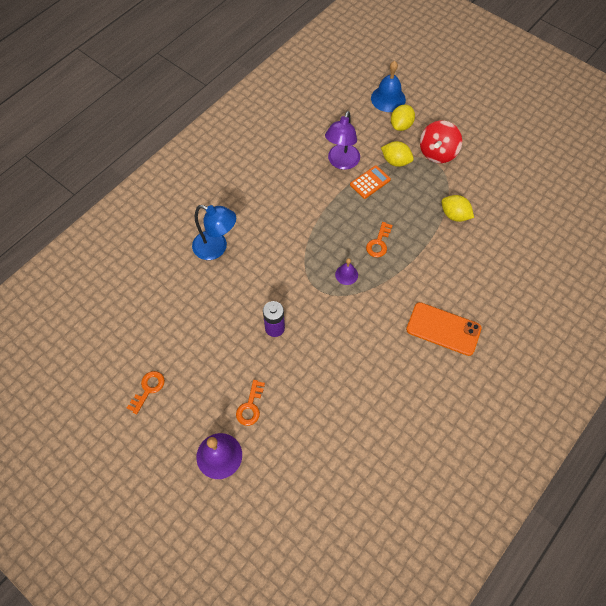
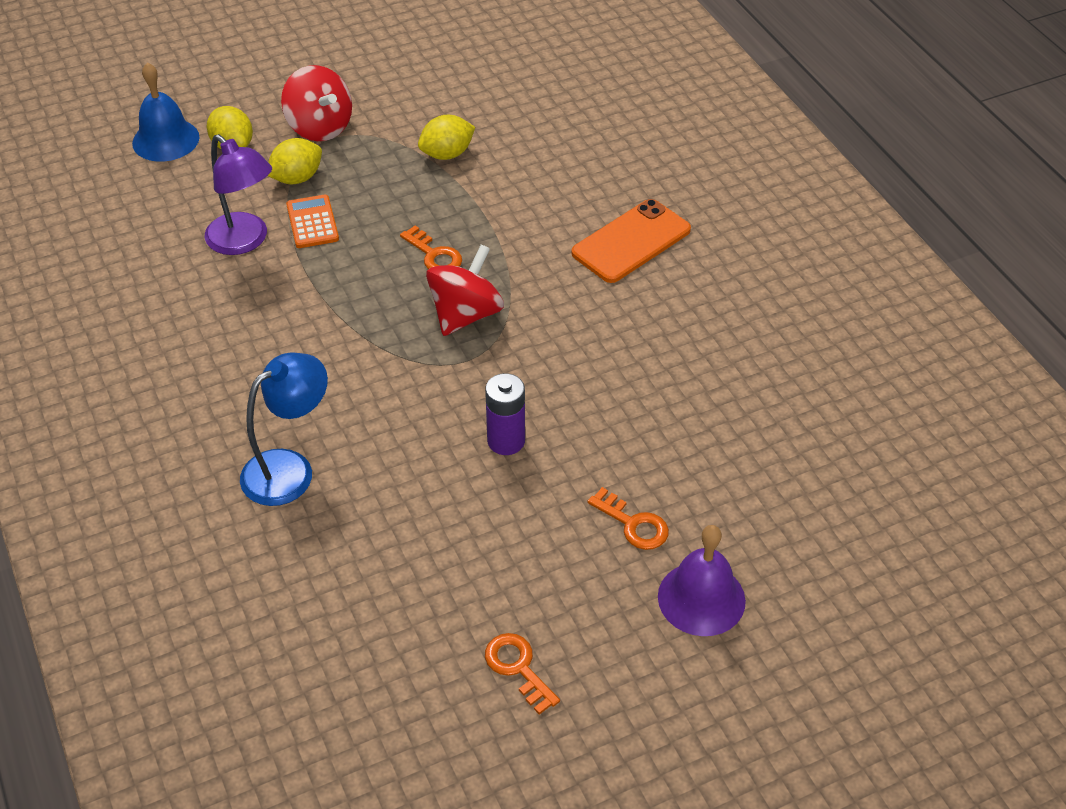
camera: 65 degrees left, 15 degrees down
(346, 274) = (465, 314): purple bell -> red spinning top

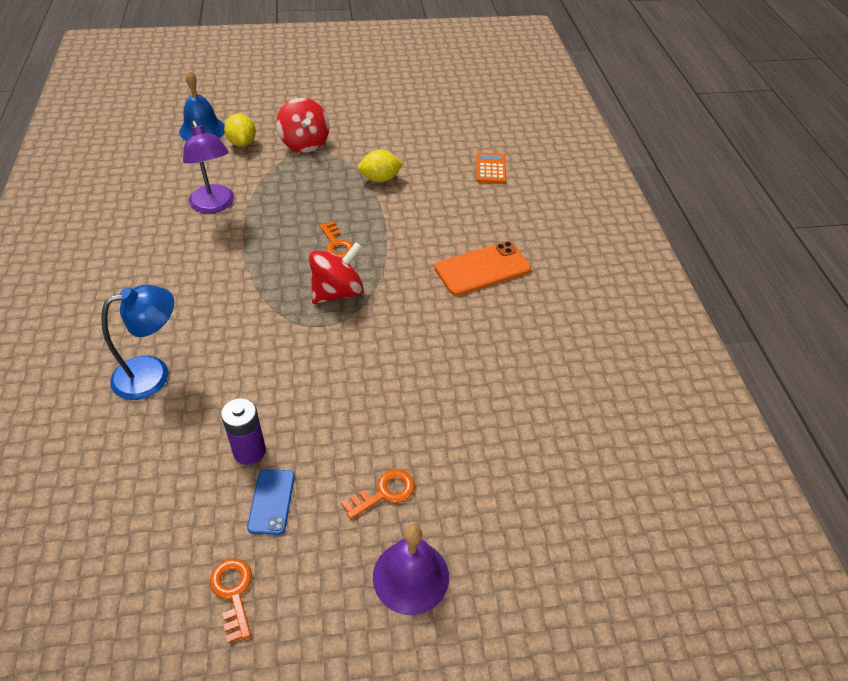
camera: 15 degrees right, 0 degrees up
(297, 178) = (272, 172): yellow lemon -> none
(312, 222) = (266, 203): orange calculator -> orange calculator (490, 169)
(506, 441) = (319, 395): purple battery -> purple battery (249, 451)
(511, 567) = (271, 501): none -> blue phone
(633, 524) = (384, 493): orange key -> orange key turned 90 degrees counterclockwise

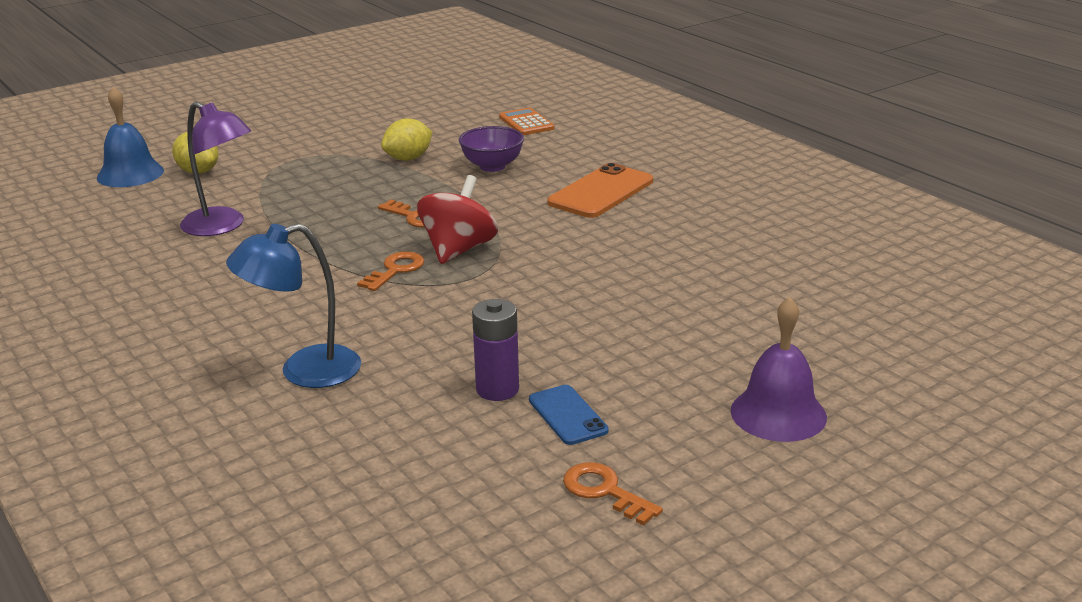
camera: 25 degrees left, 20 degrees down
(153, 374) = (304, 371): blue lamp -> blue lamp turned 150 degrees counterclockwise
(304, 143) = (281, 154): red spinning top -> none
(384, 493) = (683, 369): orange key -> orange key (395, 270)
(429, 209) = (492, 166): none -> purple bowl

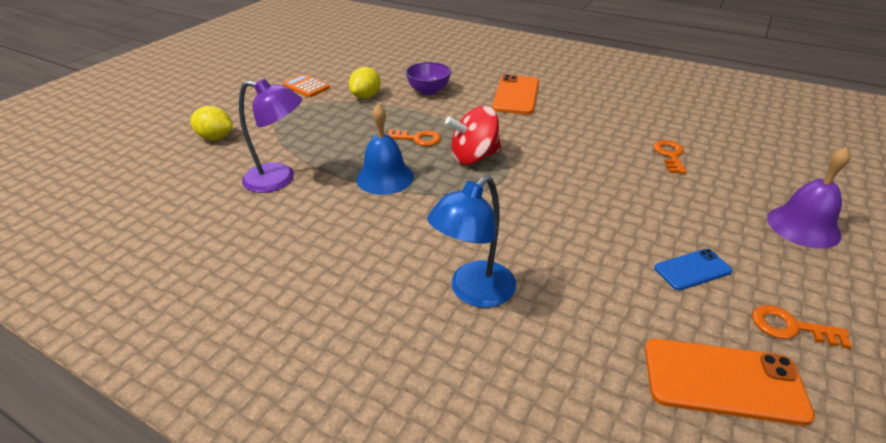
camera: 25 degrees left, 10 degrees up
(130, 174) = (158, 151): blue bell -> blue bell (385, 177)
(395, 270) = (448, 184): orange key -> orange key (670, 155)
(458, 250) = (474, 157): red spinning top -> red spinning top turned 105 degrees counterclockwise
(462, 507) = (723, 381): none -> orange phone
(497, 389) = (624, 263): purple battery -> none
(526, 123) = (417, 58): orange calculator -> orange calculator (306, 87)
(567, 415) = (692, 269): blue phone -> blue phone turned 60 degrees counterclockwise

